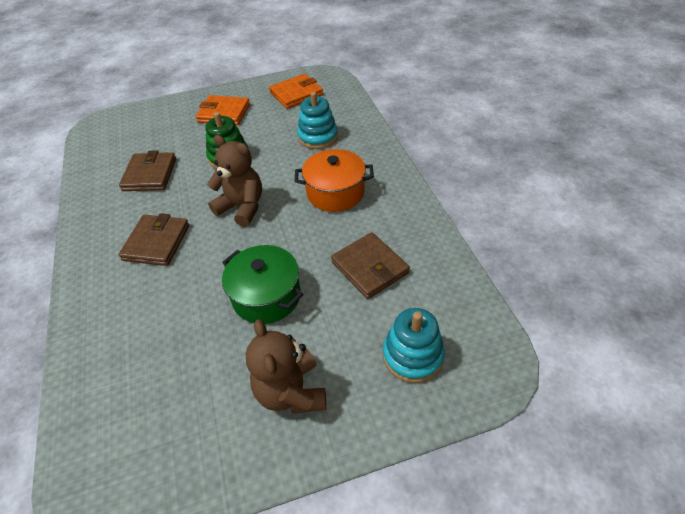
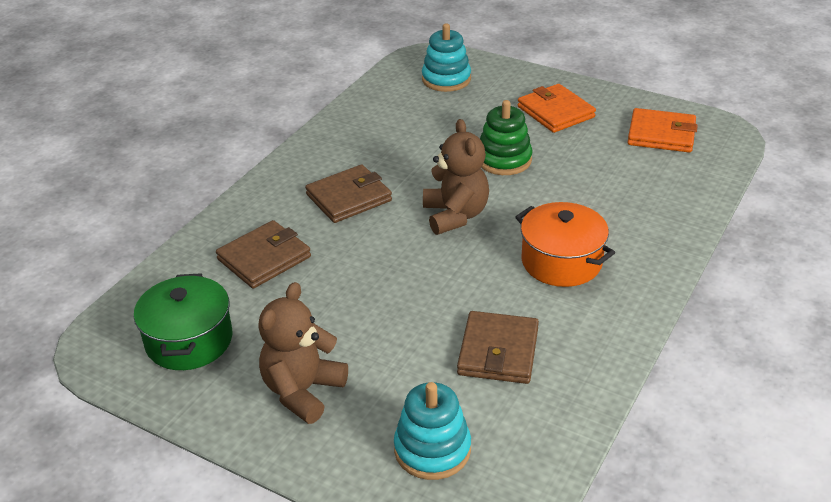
camera: 45 degrees right, 10 degrees down
(150, 174) = (414, 133): brown wallet -> brown wallet (264, 258)
(266, 296) = (378, 306): green pot -> green pot (189, 340)
(318, 137) = (621, 195): turquoise stacking toy -> turquoise stacking toy (446, 79)

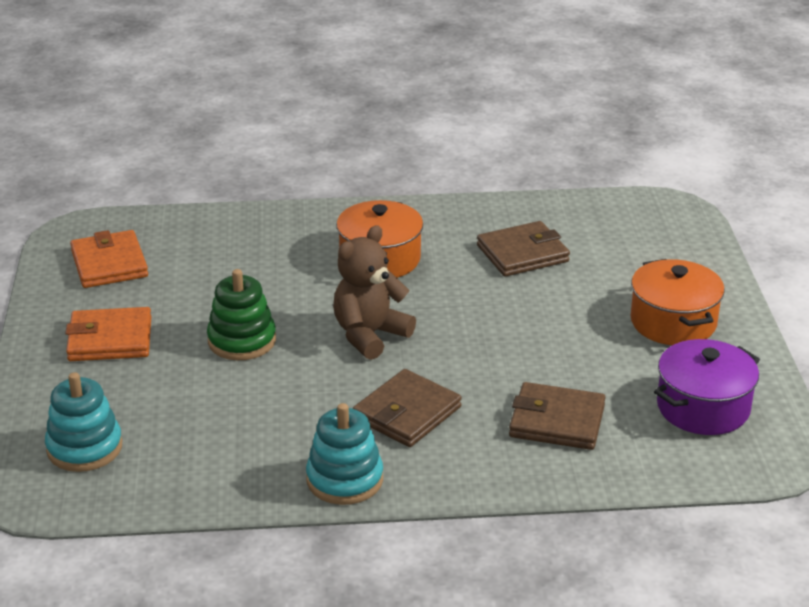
camera: 125 degrees left, 5 degrees down
(189, 340) = (703, 407): green pot -> purple pot
(303, 391) = (673, 322): brown teddy bear -> orange pot
(349, 197) = (407, 413): brown wallet -> brown wallet turned 75 degrees counterclockwise
(432, 449) = (647, 247): turquoise stacking toy -> turquoise stacking toy (344, 479)
(555, 112) = (110, 339): orange wallet -> orange wallet turned 60 degrees clockwise

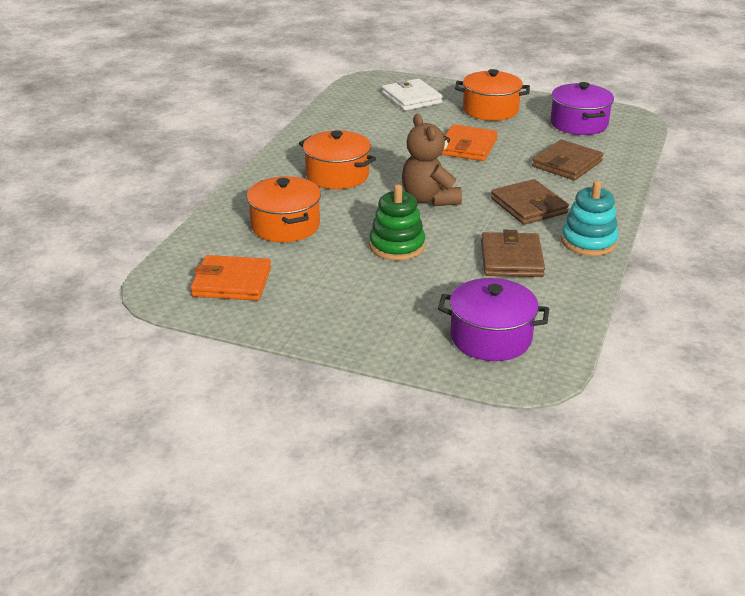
camera: 65 degrees left, 0 degrees up
(84, 448) = (491, 337): turquoise stacking toy -> purple pot
(110, 339) = (348, 301): orange wallet -> orange wallet (467, 147)
(240, 260) = (285, 226): none -> orange pot
(522, 253) = (377, 131): brown wallet -> brown wallet (511, 259)
(646, 253) = (411, 98): none -> white wallet

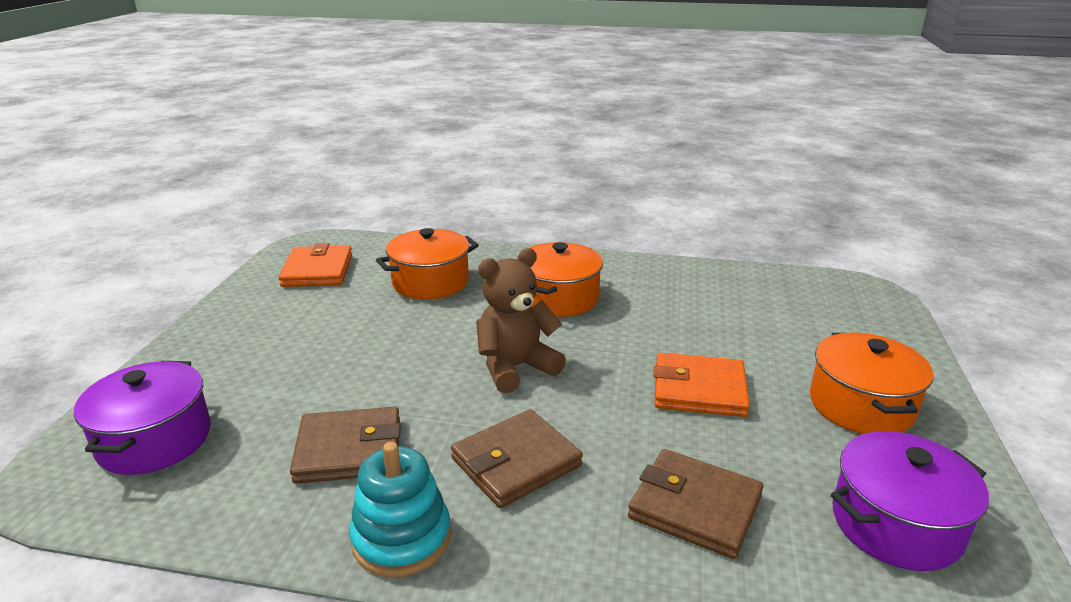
camera: 80 degrees right, 5 degrees down
(397, 246) = (387, 353): green stacking toy -> none
(411, 98) = (835, 328): white wallet -> none

